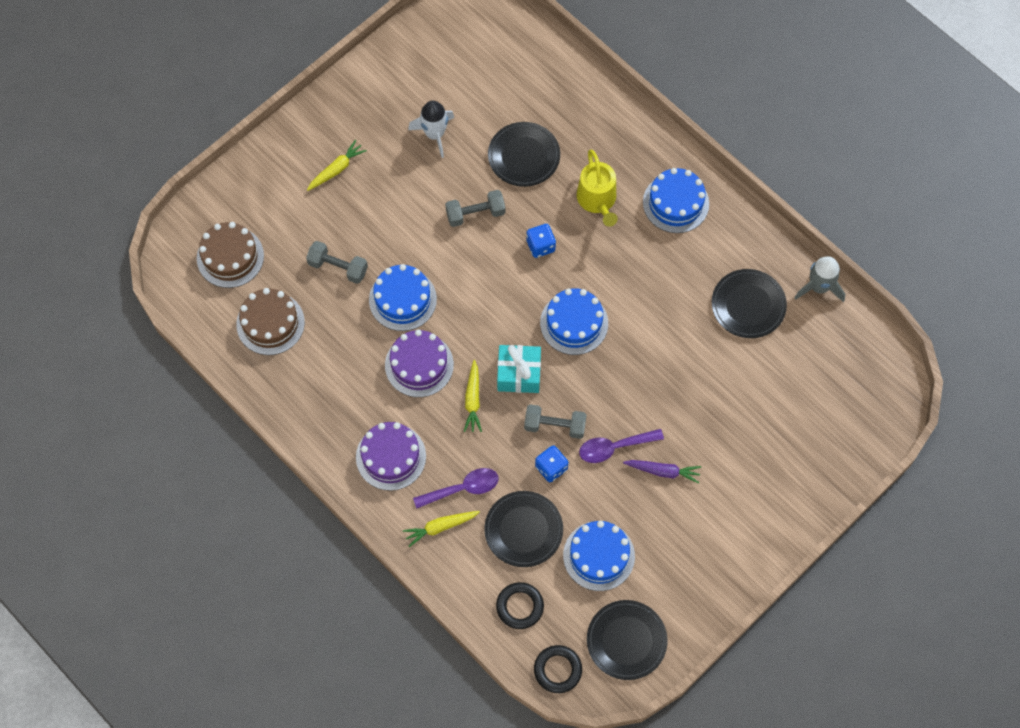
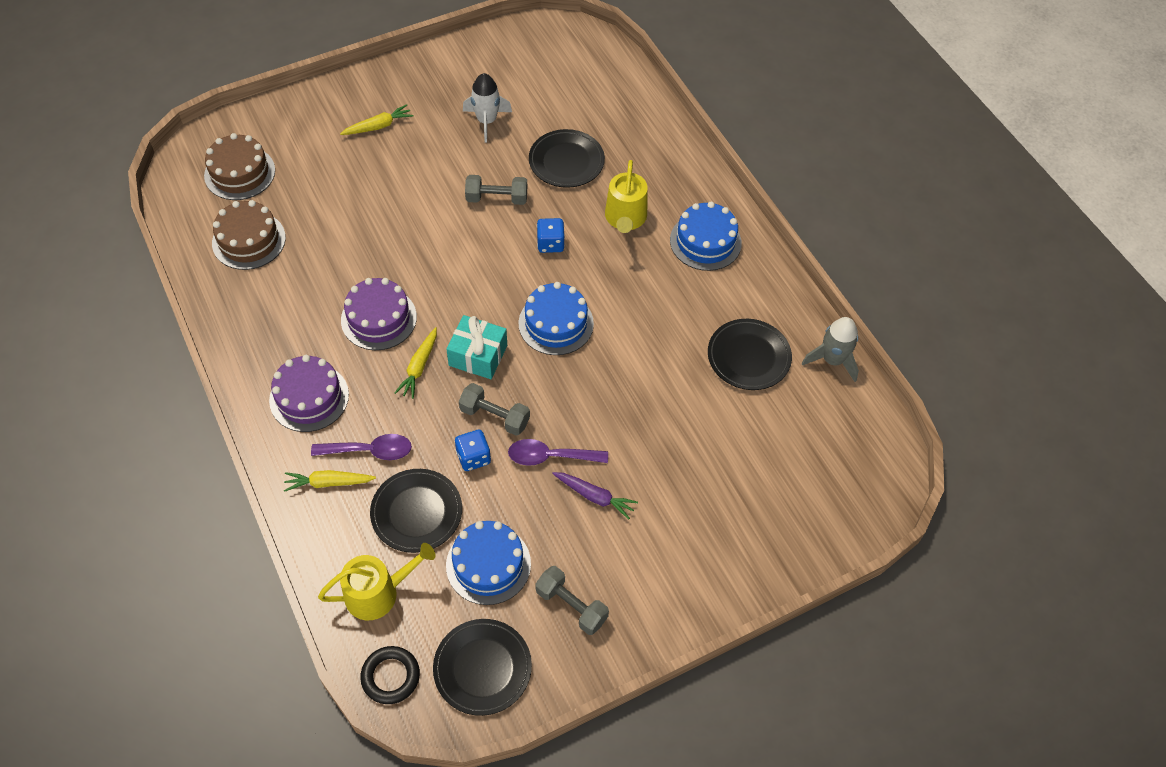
camera: 15 degrees right, 10 degrees down
(338, 267) = (339, 209): grey dumbbell -> grey dumbbell (571, 606)
(402, 299) = (389, 254): blue cake -> none
(520, 606) = (378, 592): black ring -> yellow watering can

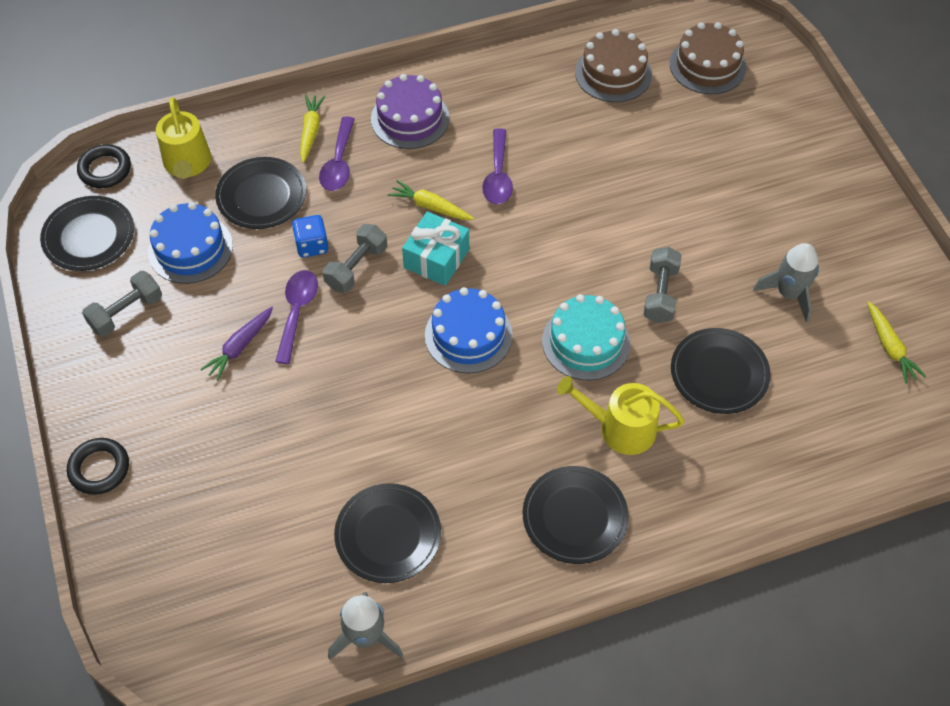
camera: 100 degrees right, 0 degrees up
(378, 126) = (778, 186): yellow carrot -> yellow carrot (889, 347)
(379, 318) = (498, 176): purple cake -> purple spoon
(486, 121) = (788, 293): white rocket -> grey rocket
(550, 244) = (586, 342): blue dice -> turquoise cake
(705, 241) = (574, 517): blue cake -> black plate
(740, 585) = (99, 468): none -> black ring

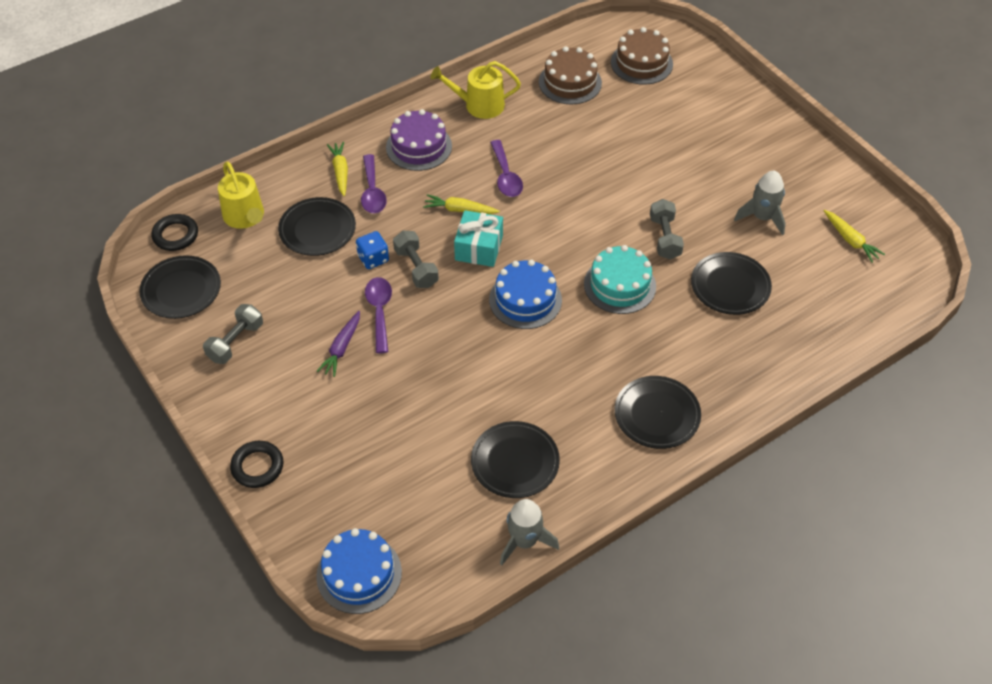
camera: 15 degrees left, 5 degrees down
(190, 249) = (272, 282): blue cake -> blue cake (359, 574)
(356, 267) = (416, 268): grey dumbbell -> grey dumbbell turned 45 degrees counterclockwise
(620, 428) = (669, 342): yellow watering can -> yellow watering can (479, 105)

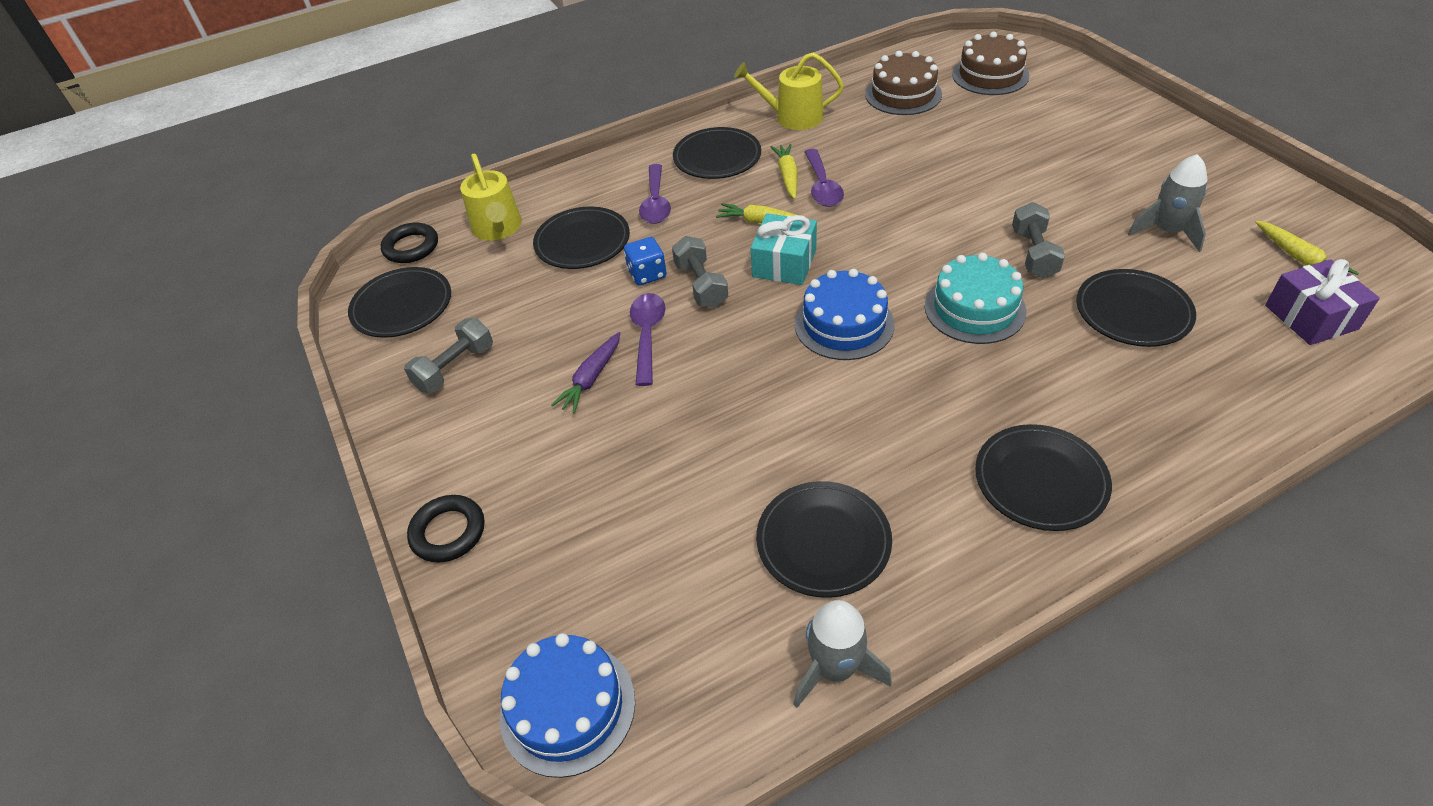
camera: 10 degrees right, 5 degrees down
(340, 172) = (620, 183): yellow carrot -> yellow carrot (787, 176)
(419, 146) = (717, 157): purple cake -> black plate
(849, 288) = (1310, 317): none -> purple gift

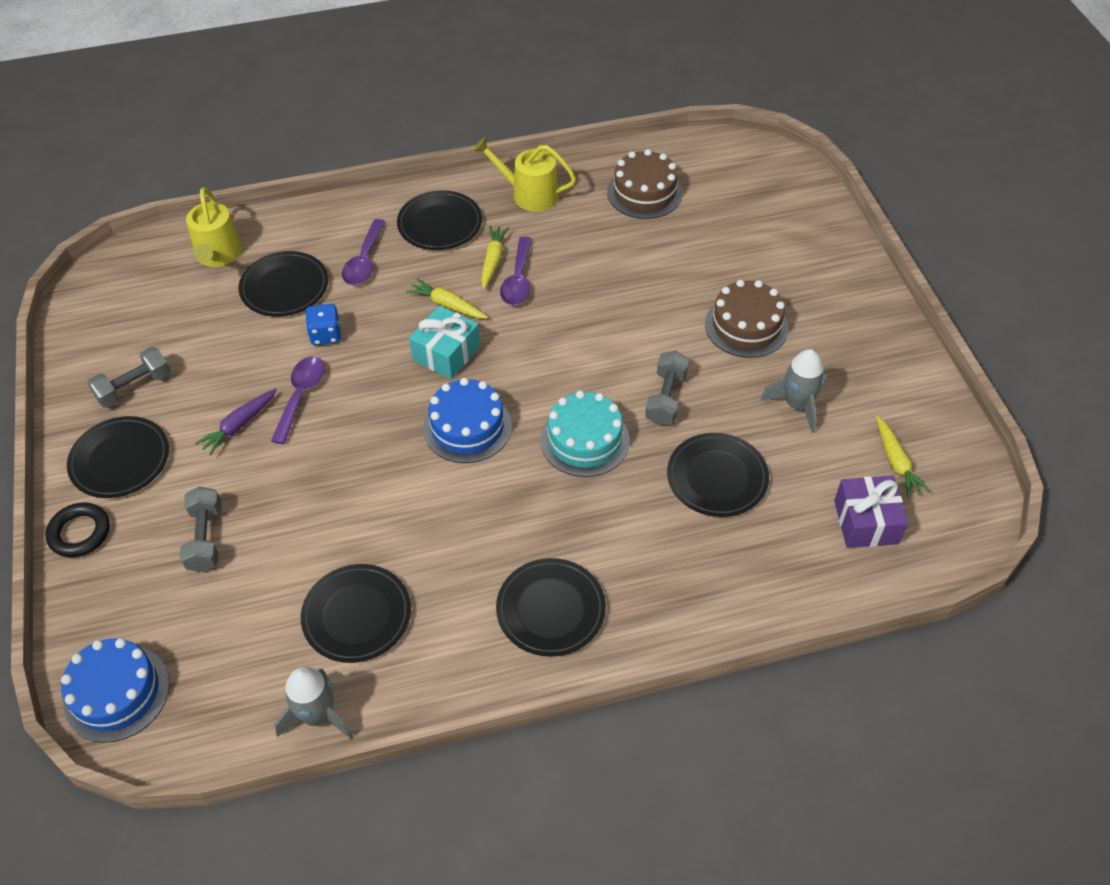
camera: 10 degrees right, 5 degrees up
(402, 306) = (111, 315): black plate -> black plate (120, 460)
(411, 247) = (138, 256): black ring -> none
(701, 285) = (366, 357): grey dumbbell -> grey dumbbell (205, 538)
(990, 75) = (738, 189): brown cake -> brown cake (746, 326)

